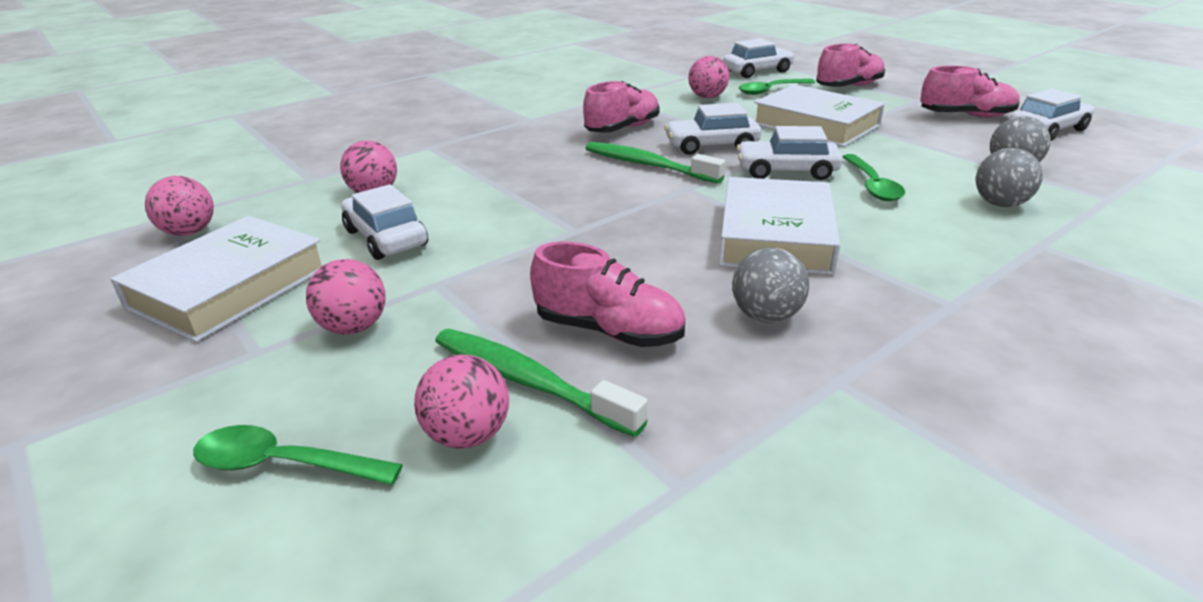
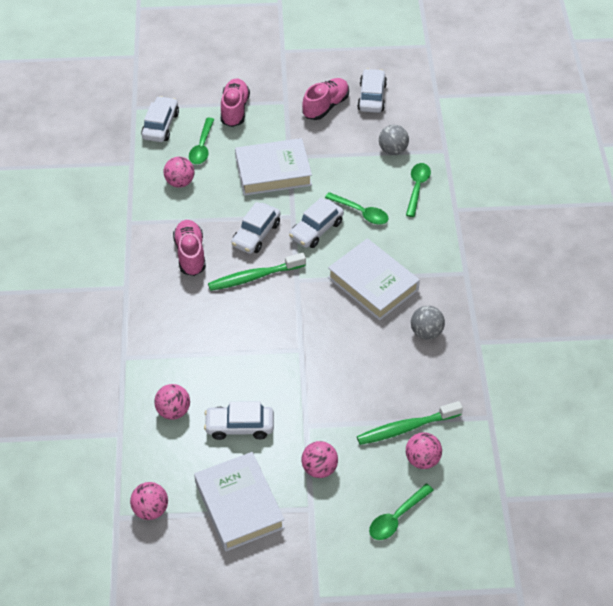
camera: 55 degrees left, 20 degrees up
(609, 331) = (394, 386): pink shoe -> none
(1000, 204) = (417, 188): grey ball -> green spoon

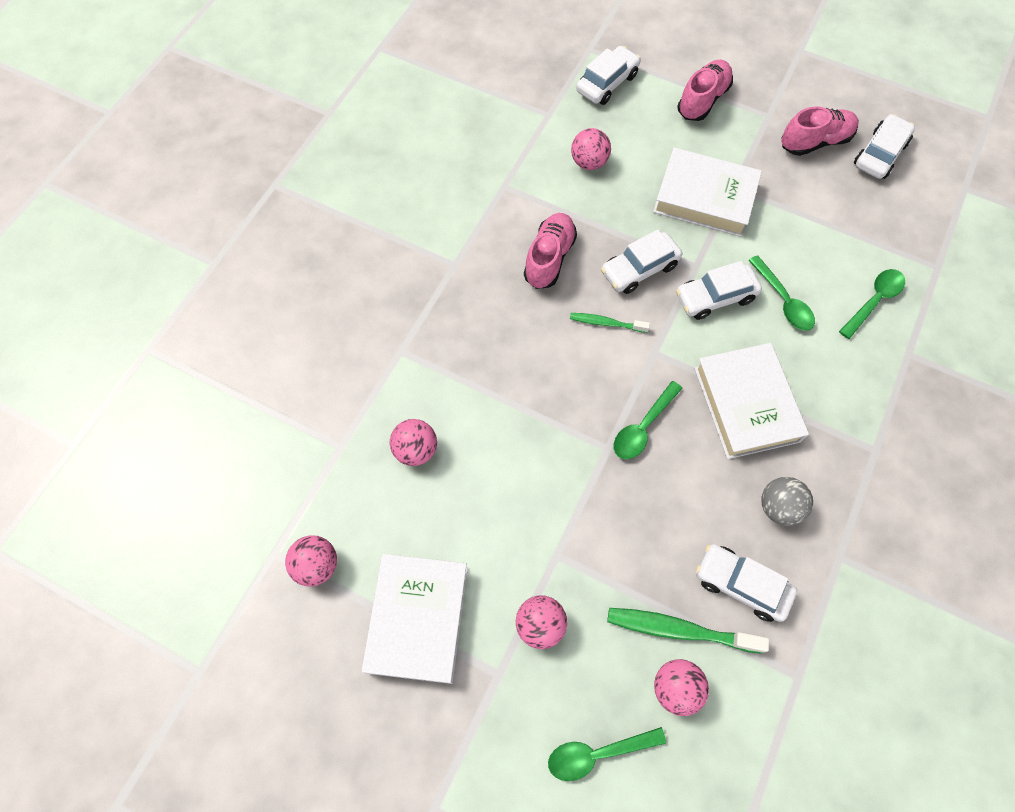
camera: 30 degrees right, 15 degrees up
(202, 147) = (639, 130): green spoon -> green spoon (643, 427)
(239, 426) = (478, 512): white car -> white car (741, 584)
(254, 277) = (606, 323): green toothbrush -> green toothbrush, size x0.60
(393, 150) = (869, 236): grey ball -> none

